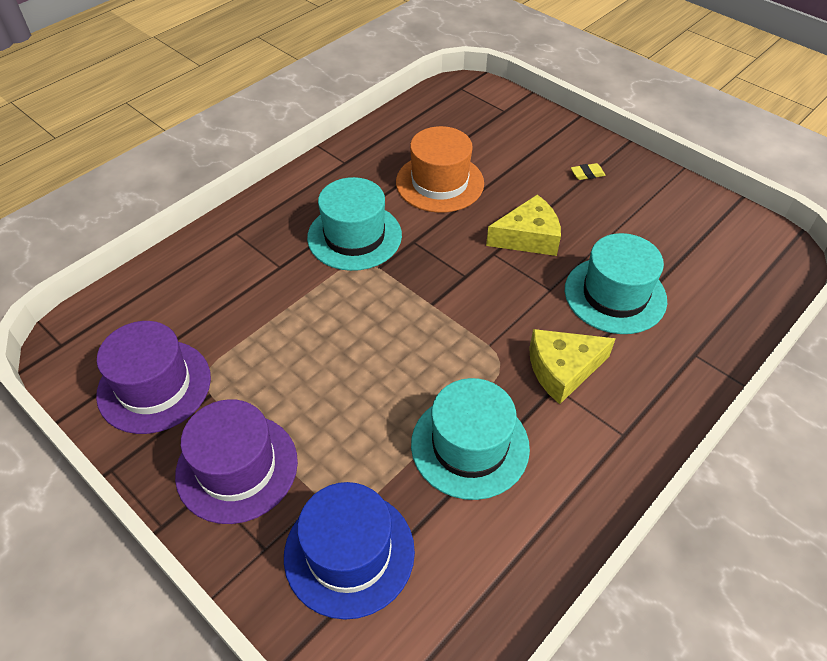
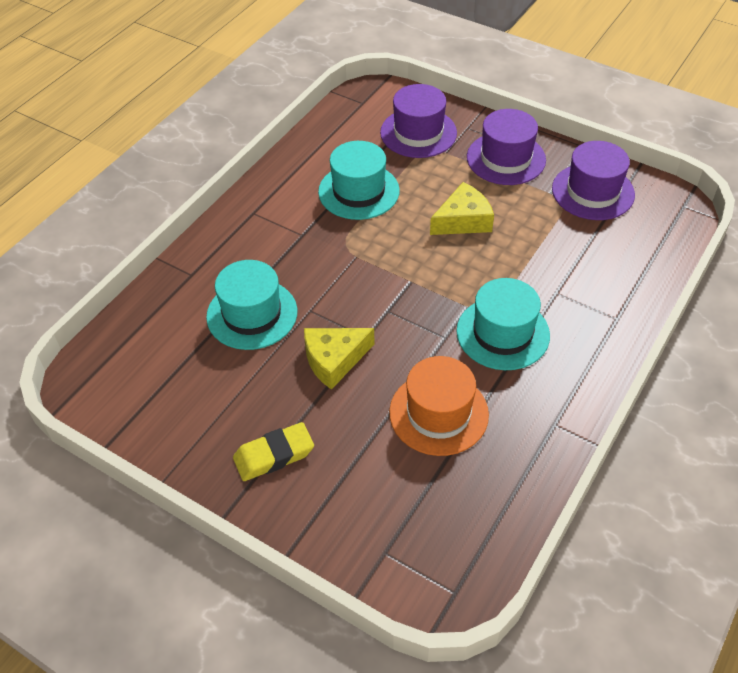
camera: 170 degrees right, 0 degrees up
(349, 553) = (418, 133): blue hat -> purple hat
(562, 369) = (297, 247): yellow cheese -> yellow cheese (463, 220)
(587, 174) = (274, 455): yellow eraser -> yellow eraser, size x1.97

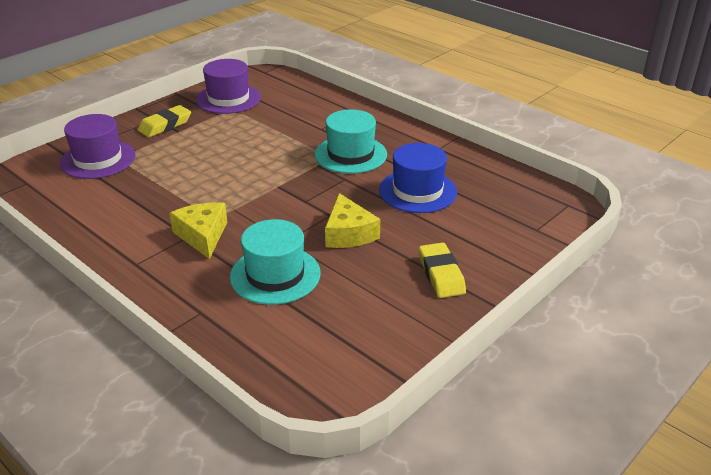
camera: 80 degrees left, 15 degrees down
(358, 191) = (151, 199): turquoise hat -> none
(438, 413) = (417, 191): orange hat -> blue hat
(463, 220) = (223, 153): yellow cheese -> yellow cheese (202, 235)
(506, 158) = (165, 125): purple hat -> yellow eraser

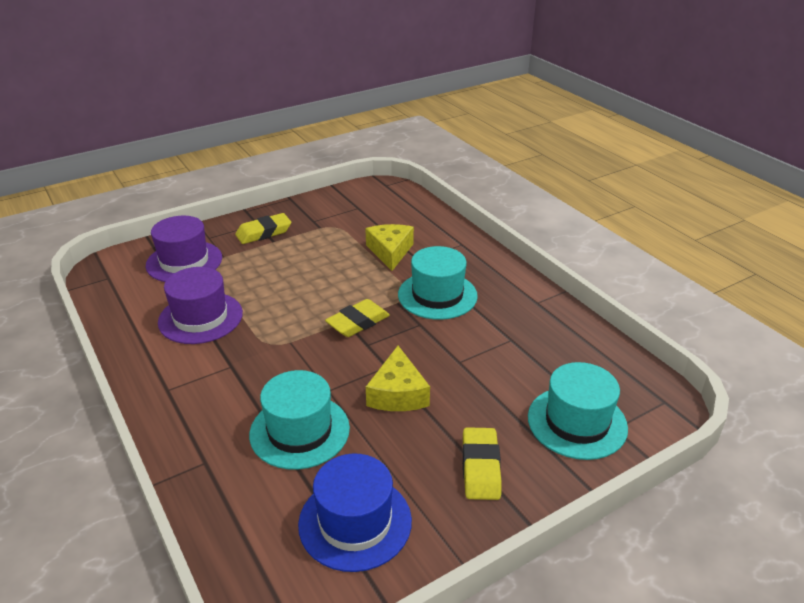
camera: 15 degrees right, 0 degrees up
(202, 235) = (246, 368): yellow cheese -> yellow cheese (390, 252)
(228, 99) = (337, 211): purple hat -> purple hat (200, 318)
(289, 185) = (358, 322): none -> yellow eraser
(417, 191) = (493, 353): blue hat -> blue hat (355, 522)
(505, 230) = (577, 422): none -> turquoise hat

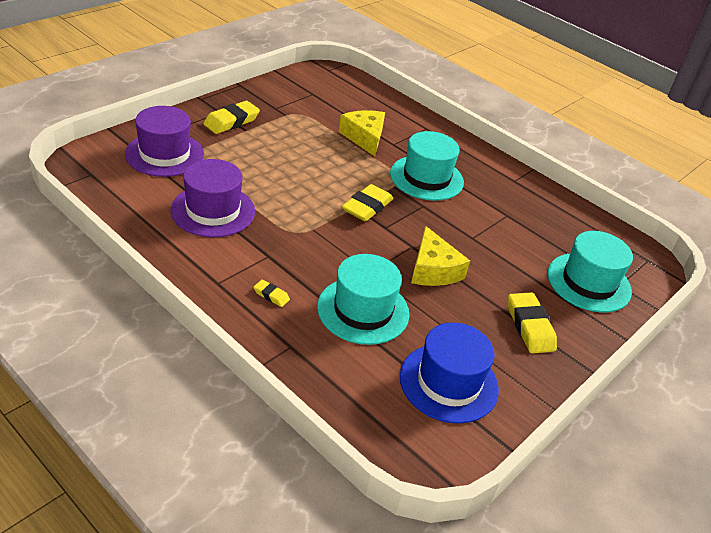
camera: 20 degrees left, 5 degrees up
(213, 407) = (271, 295): none -> yellow eraser

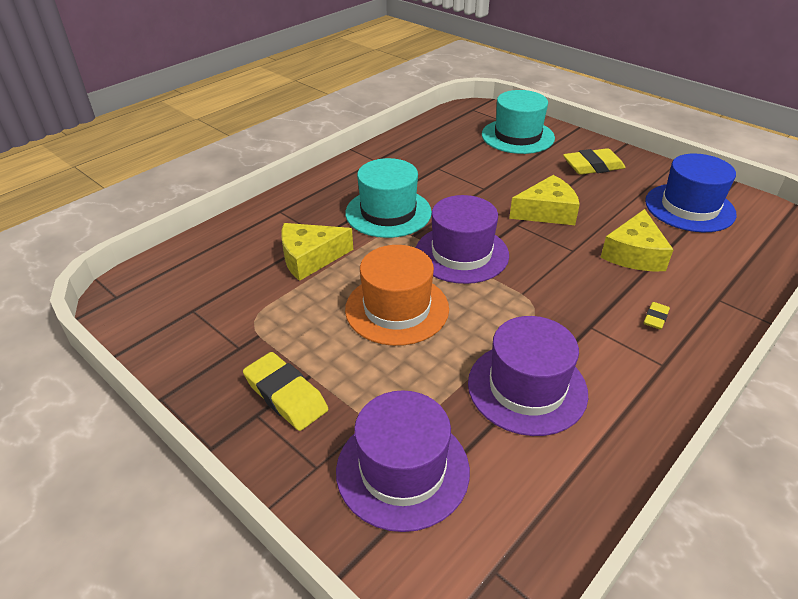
camera: 85 degrees left, 0 degrees up
(303, 168) = (397, 309): none -> orange hat
(363, 310) = (634, 254): turquoise hat -> yellow cheese
(367, 207) = (461, 254): yellow eraser -> purple hat

